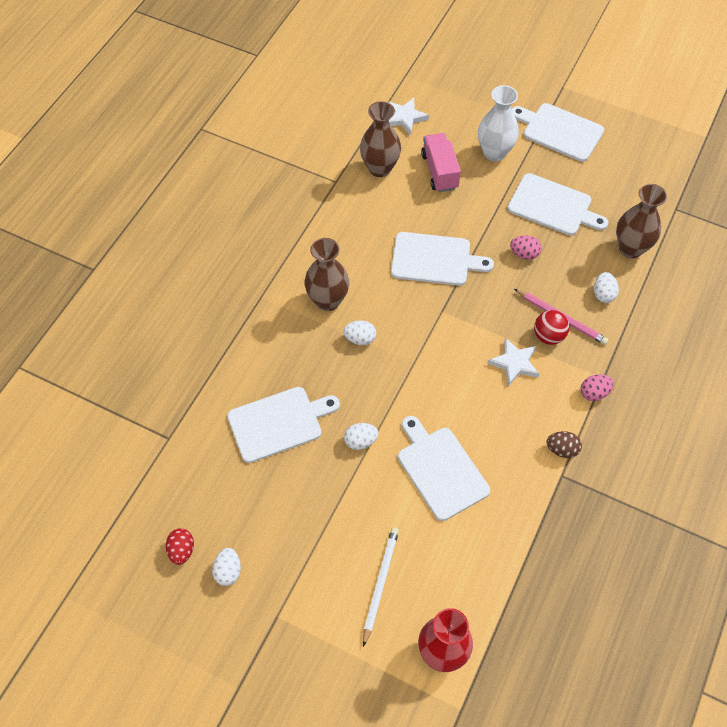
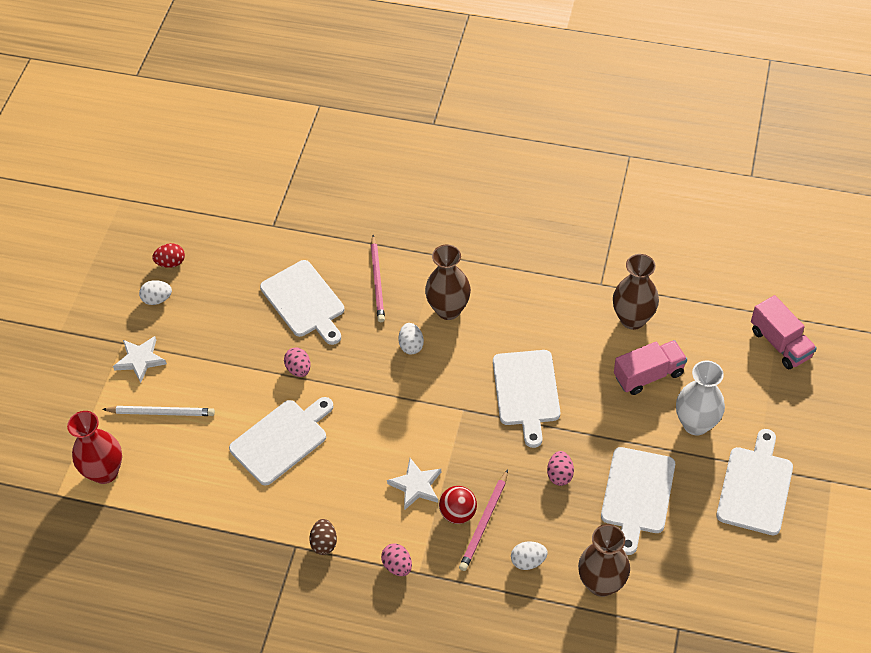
camera: 80 degrees right, 5 degrees down
(274, 353) = (377, 281): none -> pink pencil
(360, 441) = (299, 369): white egg -> pink egg
(405, 117) = (714, 328): white star -> white star (140, 360)
(431, 82) = (780, 343): none -> pink truck

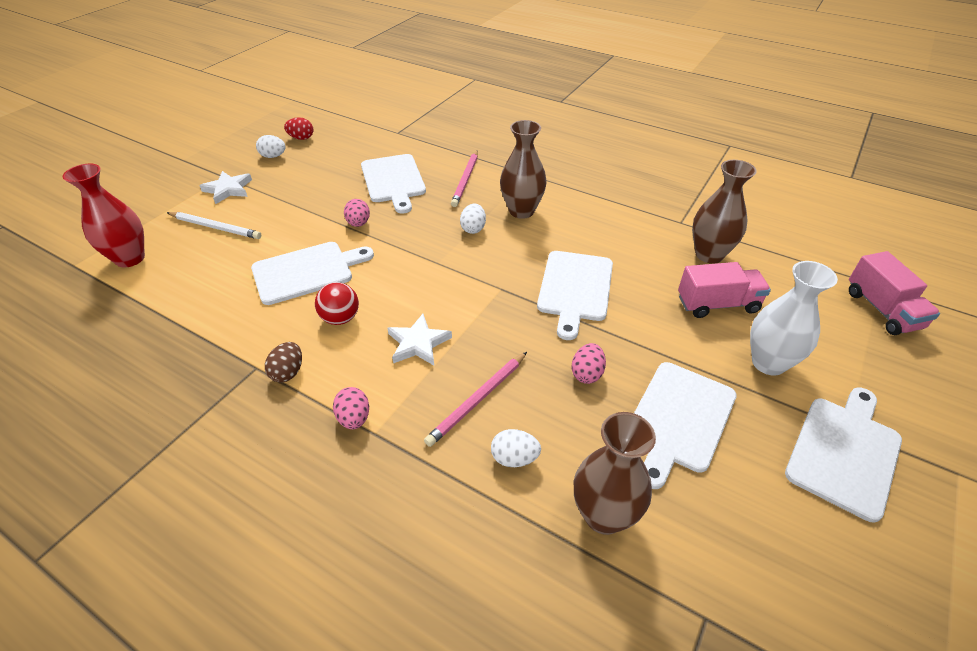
camera: 15 degrees right, 10 degrees down
(458, 513) = (451, 382): red ball -> red ball (340, 318)

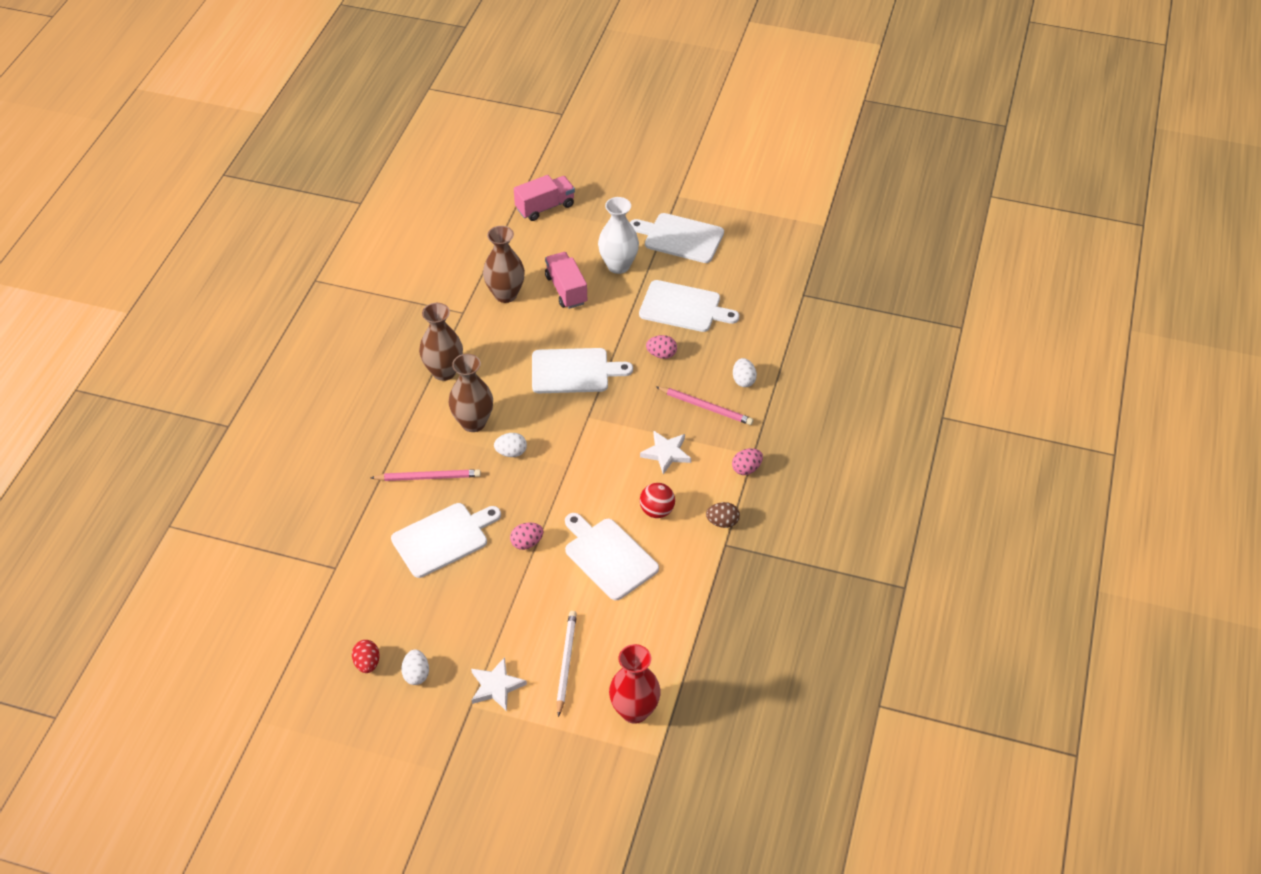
camera: 105 degrees left, 5 degrees up
(604, 515) = (764, 336): brown vase -> brown vase (444, 371)

